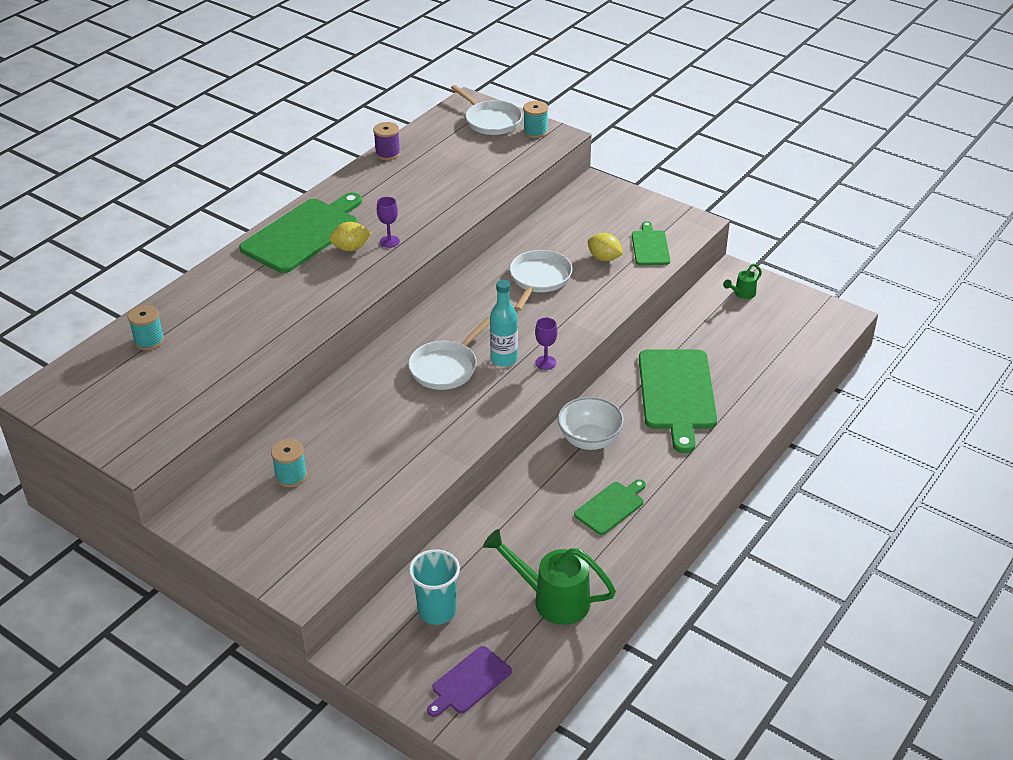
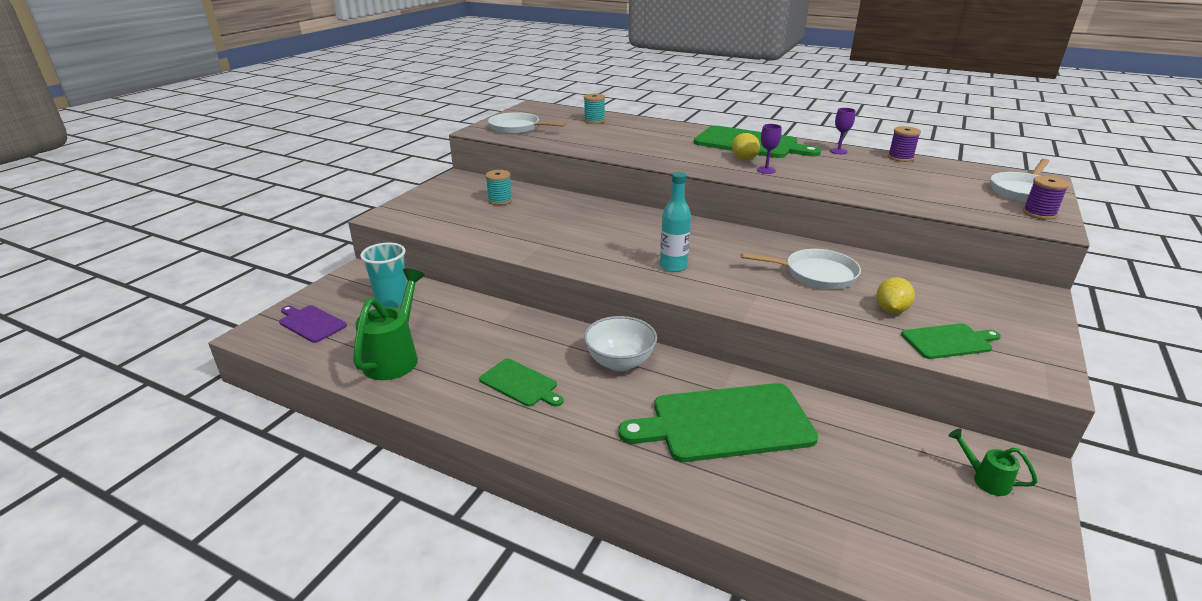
camera: 80 degrees right, 10 degrees down
(446, 367) = (648, 241): white pan -> white pan (517, 128)
(535, 132) = (1039, 213): turquoise spool -> purple spool
(545, 363) = (678, 288): purple goblet -> purple goblet (838, 151)

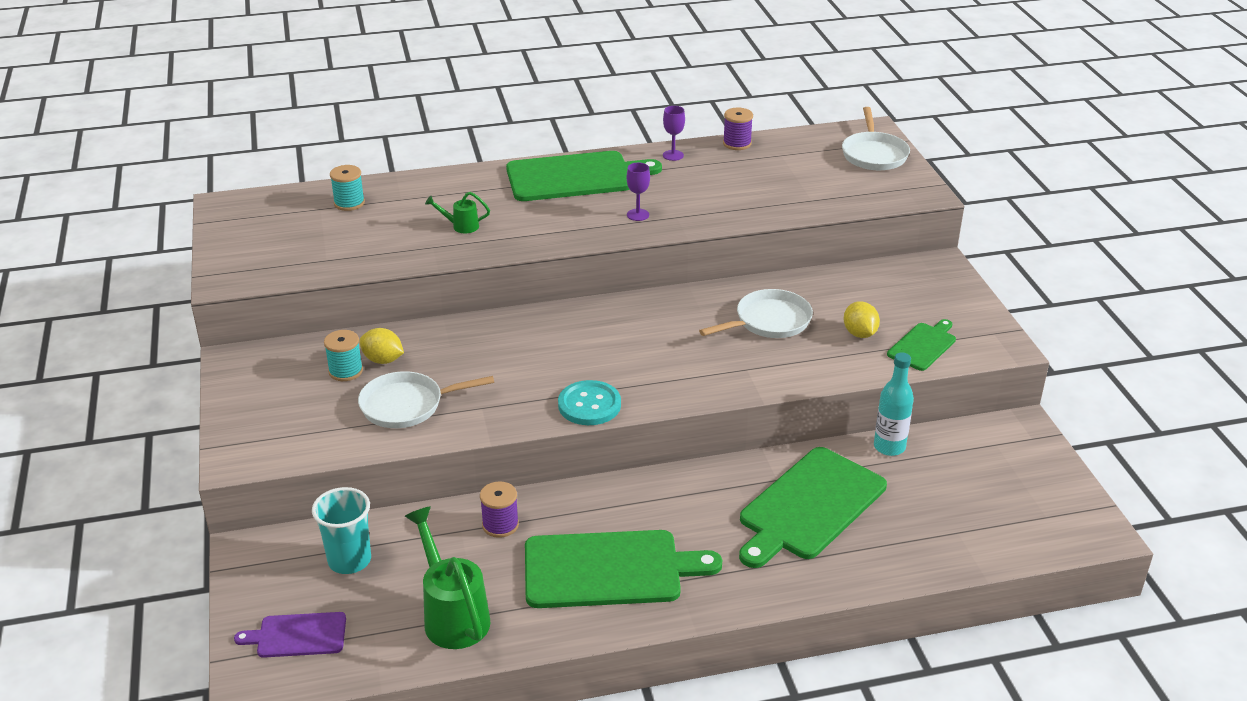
camera: 40 degrees left, 5 degrees up
(517, 128) = (269, 255): white pan -> white pan (407, 405)
(520, 384) = (609, 569): green cutting board -> green cutting board, size x1.91
(610, 269) = (589, 405): none -> turquoise button
(619, 362) = (667, 499): white bowl -> none
(673, 266) = (642, 373): turquoise bottle -> turquoise bottle (889, 447)
(744, 159) = (598, 205): yellow lemon -> yellow lemon (383, 360)
(984, 479) = (1006, 451): green watering can -> green watering can (460, 226)
(1039, 213) = (905, 181): purple spool -> purple spool (500, 525)

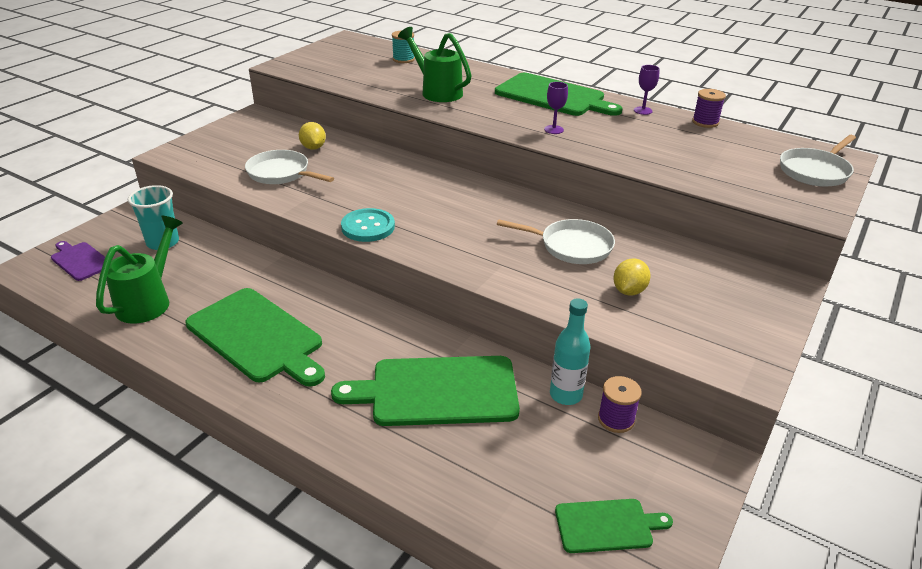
camera: 45 degrees right, 0 degrees up
(346, 371) = (287, 143): turquoise spool -> none
(460, 226) = (437, 91): green watering can -> green watering can, size x2.02
(500, 525) = (253, 273): purple spool -> purple spool (616, 419)
(923, 345) = (670, 328): green cutting board -> green cutting board (607, 525)

